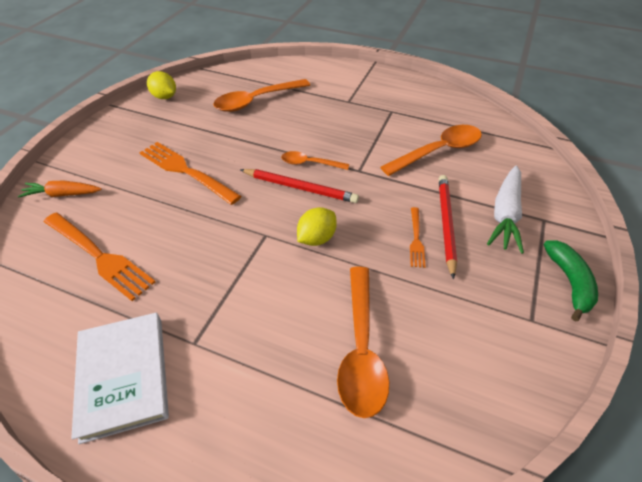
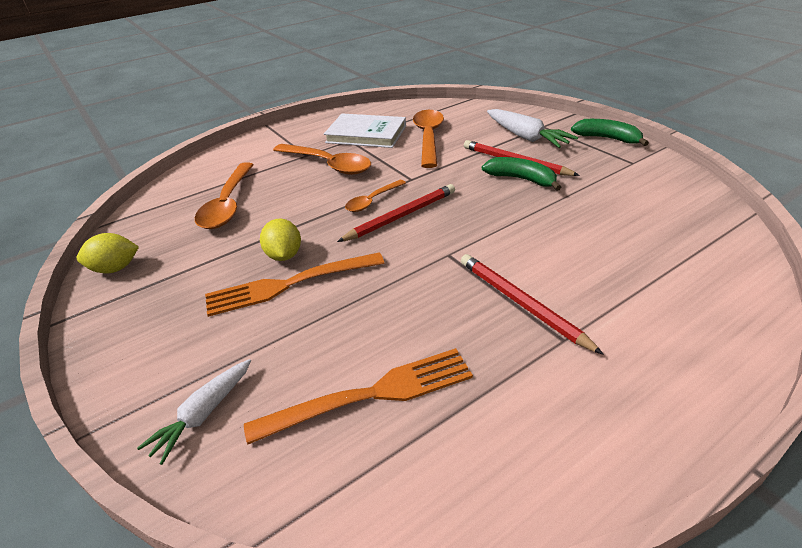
camera: 55 degrees left, 10 degrees down
(63, 194) = (204, 414): orange carrot -> white carrot
(123, 376) = (582, 407): white book -> white book (366, 134)
(226, 302) = (522, 303): none -> red pencil
(316, 238) = (479, 226): yellow lemon -> yellow lemon (284, 255)
(361, 349) = (622, 241): orange spoon -> orange spoon (328, 164)
(416, 239) = (521, 179): orange fork -> green banana

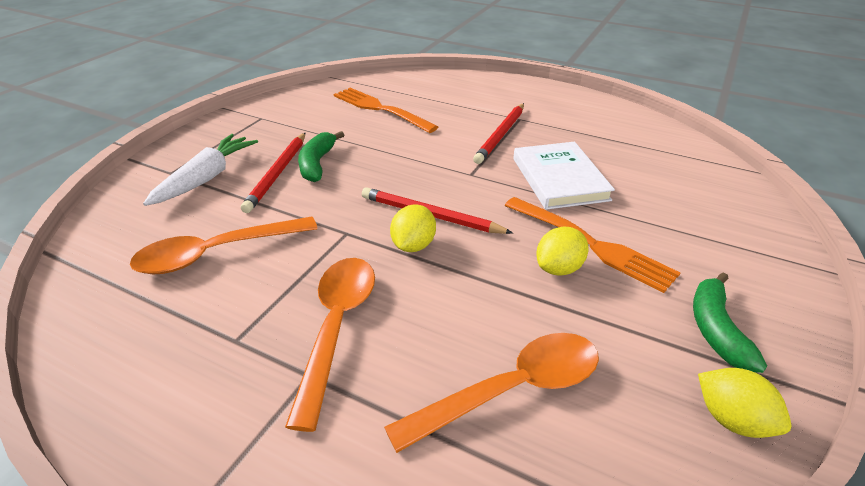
camera: 120 degrees left, 0 degrees up
(204, 414) = (737, 223): white carrot -> none
(366, 134) = (209, 327): white book -> white book (559, 179)
(371, 395) = (635, 166): orange fork -> orange fork (380, 109)
(372, 201) = (413, 245): orange spoon -> yellow lemon
(607, 138) = (206, 133): green banana -> green banana (716, 330)

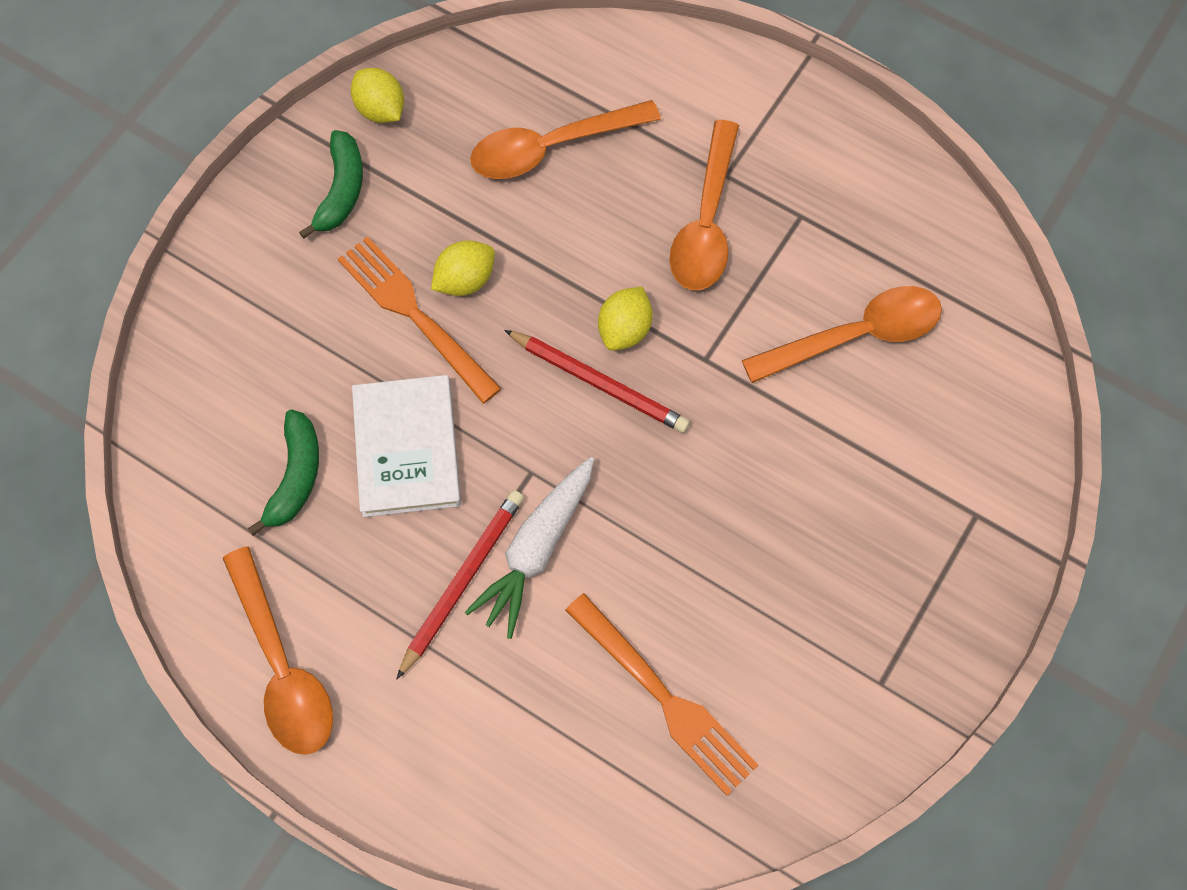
camera: 175 degrees left, 30 degrees up
(206, 178) = (918, 494): white carrot -> white carrot (537, 549)
(277, 173) = (816, 498): red pencil -> none
(317, 164) = (760, 518): green banana -> green banana (295, 476)
(586, 108) = (282, 666): none -> orange spoon

